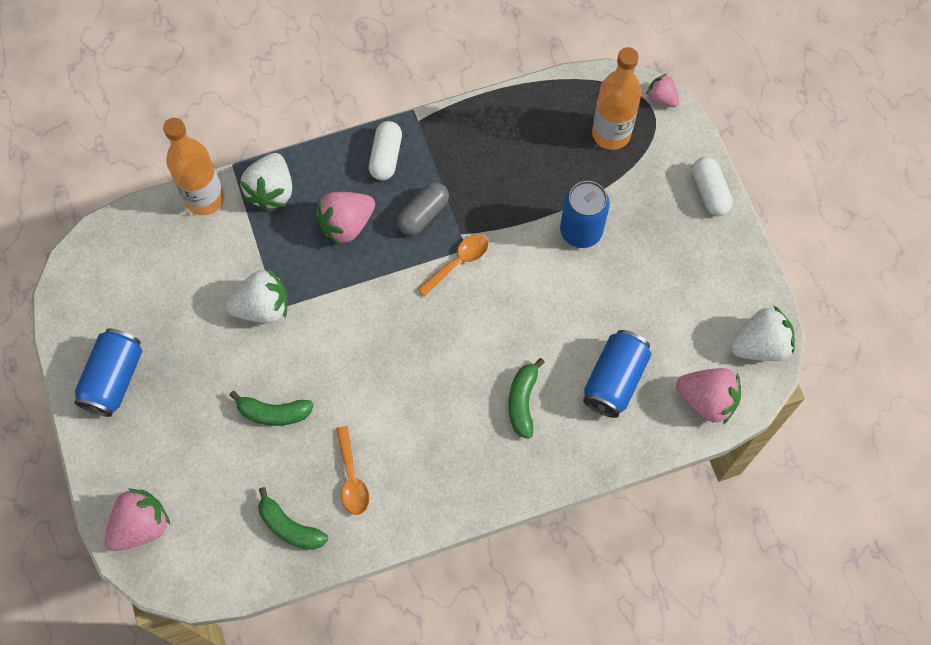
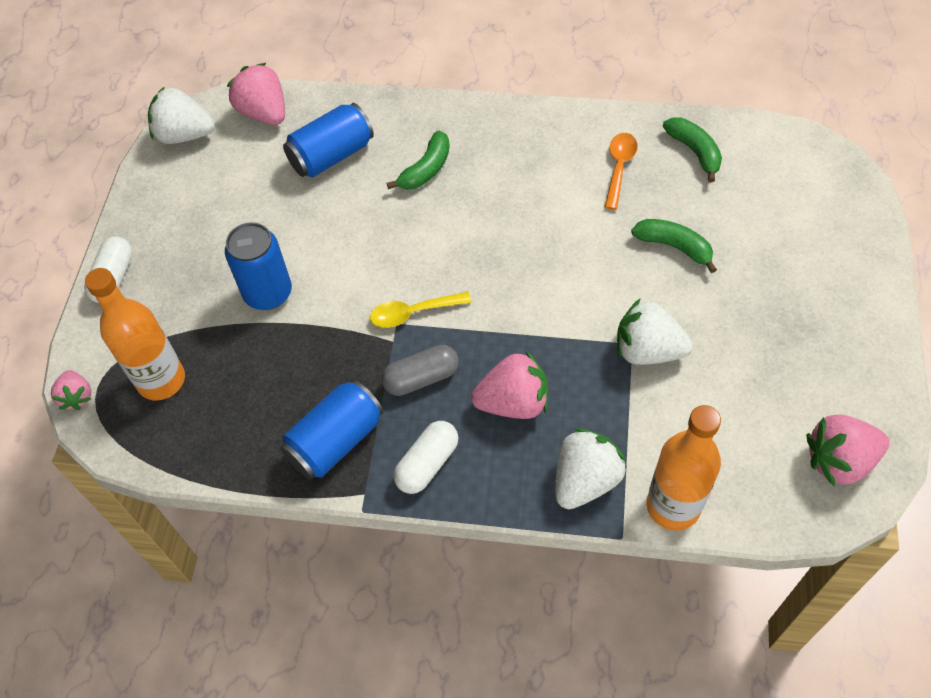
camera: 150 degrees left, 10 degrees down
(114, 379) = (840, 341): blue can -> blue can (335, 441)
(141, 526) = (841, 200): pink strawberry -> pink strawberry (839, 461)
(458, 262) = (413, 313): orange spoon -> yellow spoon

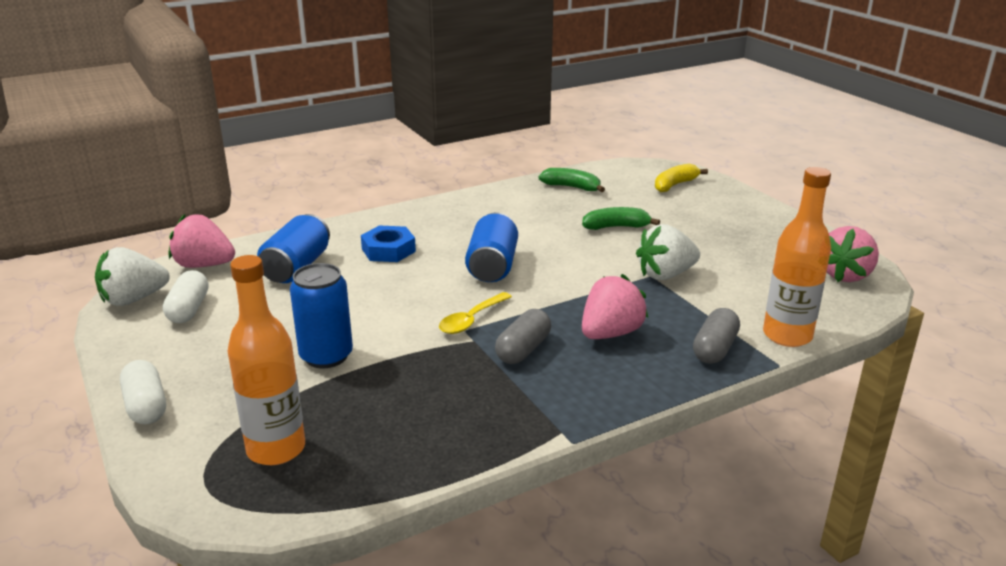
camera: 40 degrees left, 30 degrees down
(77, 397) = (186, 501): pink strawberry -> none
(335, 441) = (497, 413): blue can -> blue can (492, 266)
(426, 170) = (388, 250): green banana -> blue nut
(427, 464) = (590, 392): white capsule -> white capsule (188, 309)
(585, 480) = (715, 349): white strawberry -> grey capsule
(619, 168) = (532, 207): orange spoon -> none
(816, 204) = (675, 185): none -> yellow banana

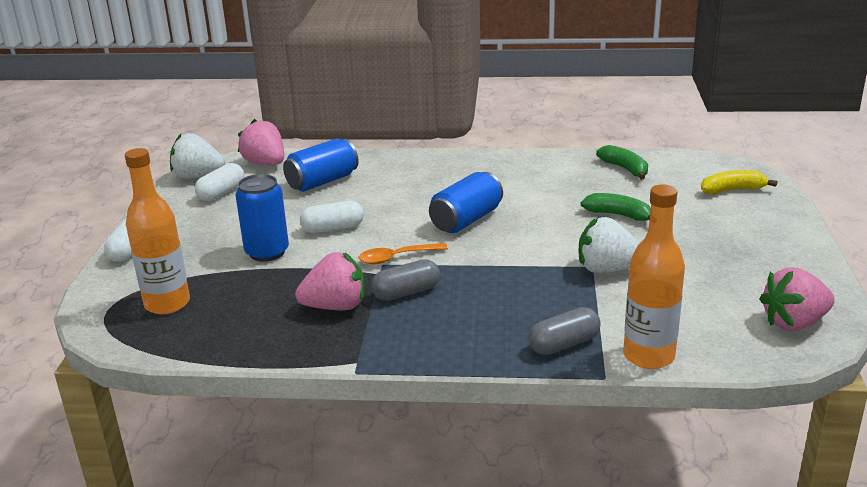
camera: 35 degrees right, 0 degrees up
(369, 311) = (333, 228): none -> white capsule
(388, 250) = (402, 185): blue nut -> none
(471, 320) = (396, 258): yellow spoon -> orange spoon
(610, 333) = (491, 303): pink strawberry -> pink strawberry (335, 306)

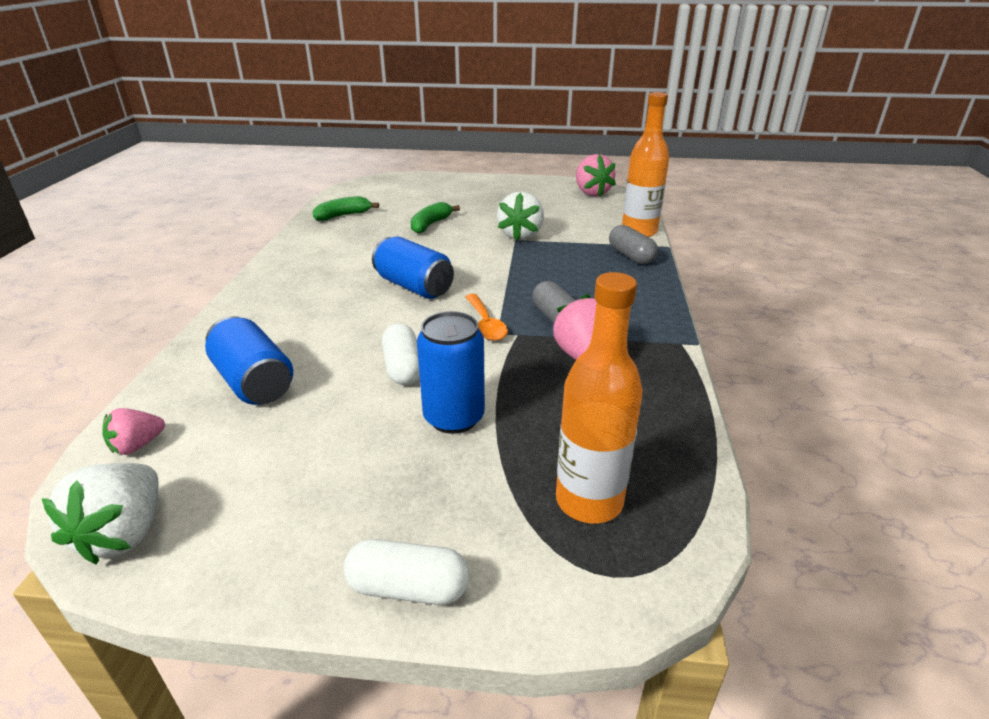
camera: 90 degrees left, 5 degrees up
(221, 193) = (226, 488): white capsule -> none
(265, 163) = (137, 445): pink strawberry -> pink strawberry, size x0.59
(732, 190) = (405, 187): yellow banana -> none

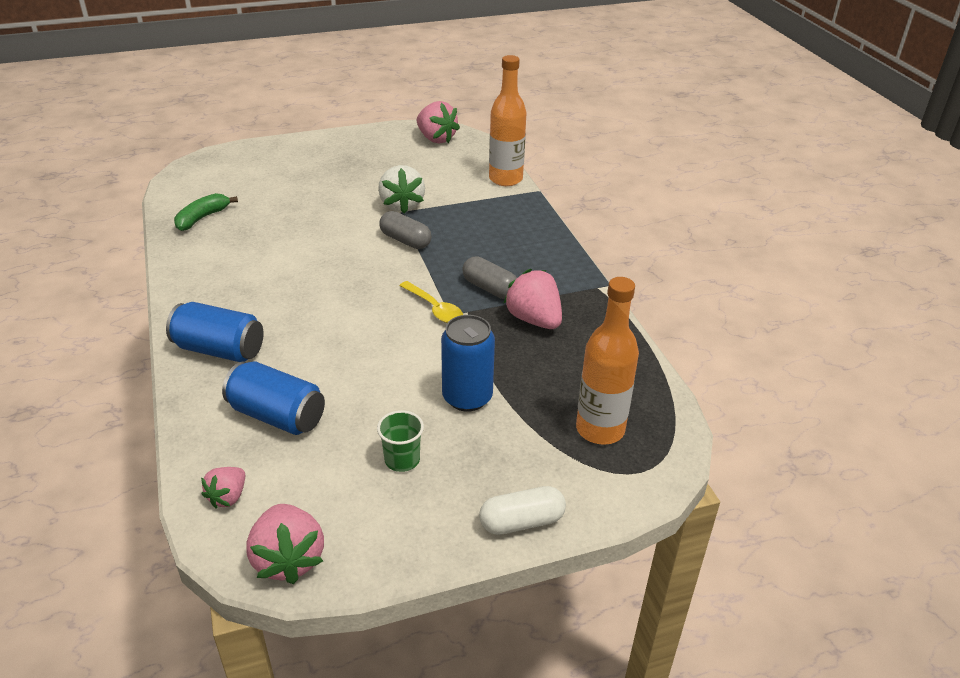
camera: 25 degrees left, 5 degrees up
(124, 533) = (288, 559): white strawberry -> pink strawberry
(332, 463) = (402, 460): none -> green cup
(403, 367) = (395, 367): white capsule -> none
(414, 286) = (343, 286): blue can -> blue can (219, 350)
(430, 224) = (304, 210): green banana -> none
(485, 324) = (435, 309): orange spoon -> yellow spoon
(631, 256) = (513, 208): grey capsule -> grey capsule (405, 240)

